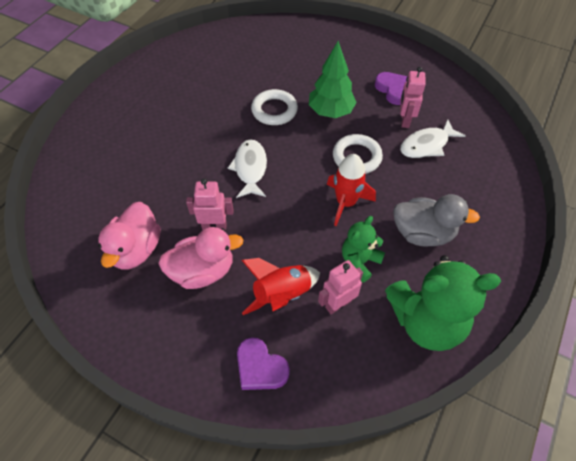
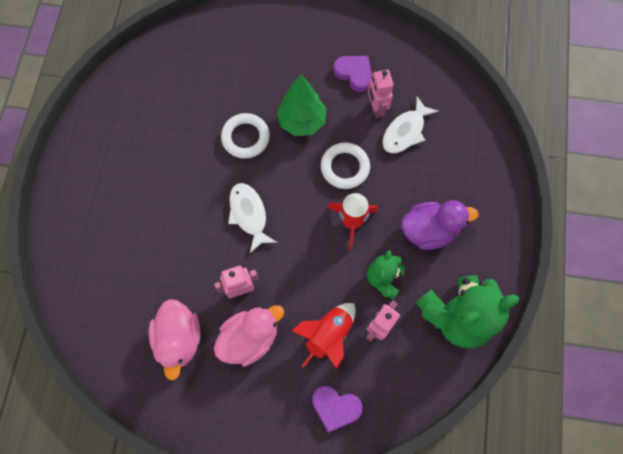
camera: 20 degrees left, 15 degrees up
(423, 233) = (429, 230): grey duck -> purple duck

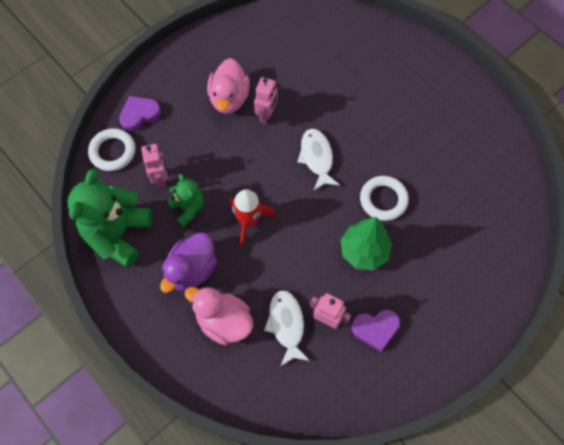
camera: 130 degrees right, 5 degrees down
(179, 339) = (267, 60): pink duck -> pink duck (223, 321)
(249, 214) = (317, 158): white fish -> white fish turned 120 degrees counterclockwise
(328, 335) = (186, 144): red rocket -> none
(345, 167) = (296, 251): white ring -> white ring (113, 152)

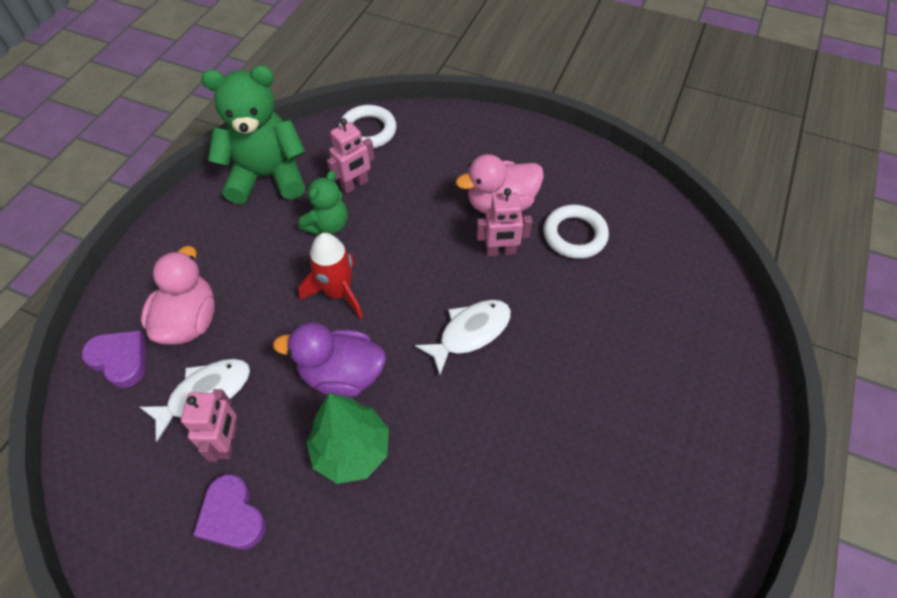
camera: 65 degrees right, 10 degrees down
(139, 114) = (427, 133): purple heart -> purple heart (120, 359)
(192, 270) = (247, 261): purple duck -> purple duck (342, 375)
(383, 200) = (448, 446): white ring -> white ring (574, 235)

